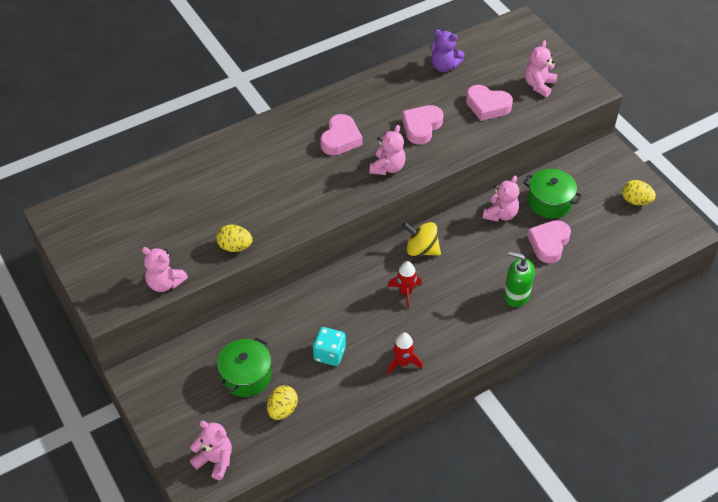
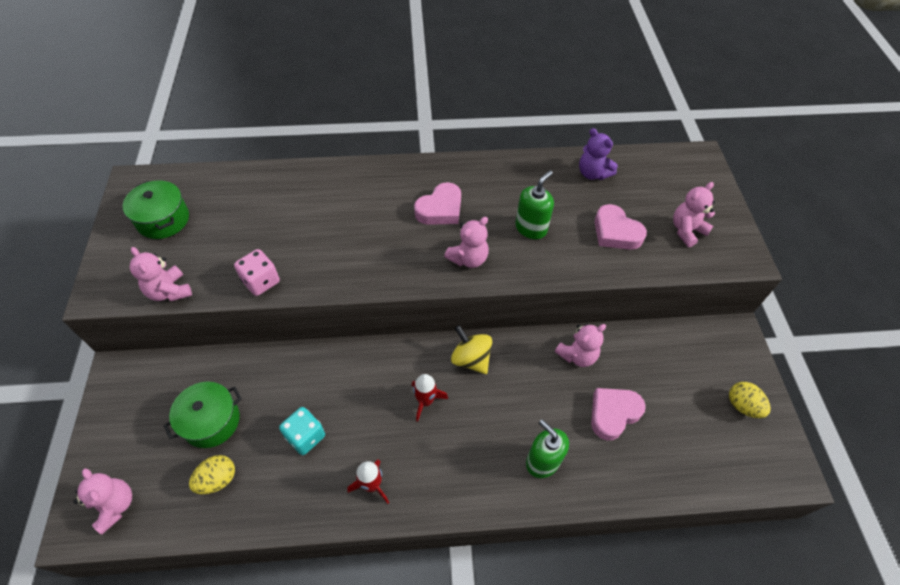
camera: 25 degrees right, 5 degrees up
(235, 247) = (261, 281): yellow egg -> pink dice
(421, 127) = (531, 228): pink heart -> green soap dispenser
(549, 202) = (639, 364): green pot -> green pot (163, 220)

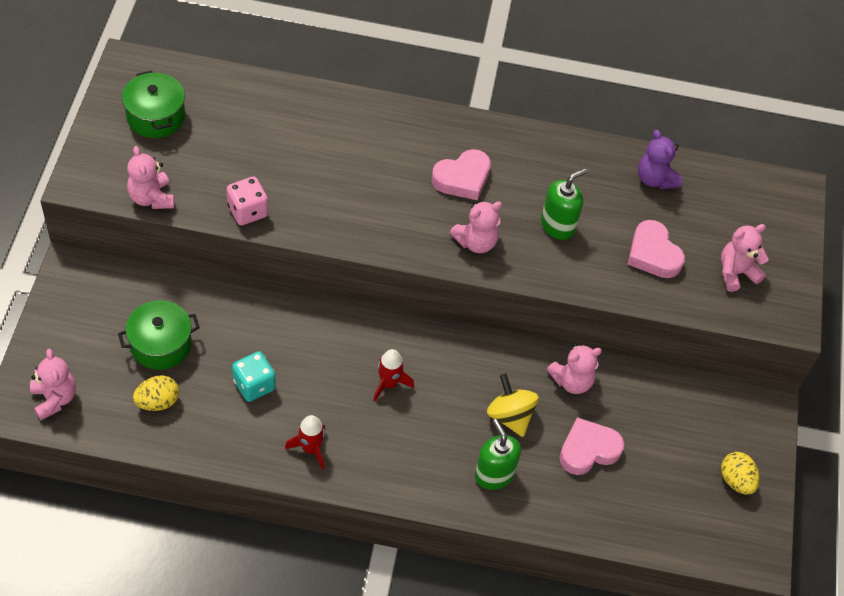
camera: 10 degrees right, 0 degrees up
(471, 359) = (451, 354): yellow spinning top -> yellow spinning top (510, 416)

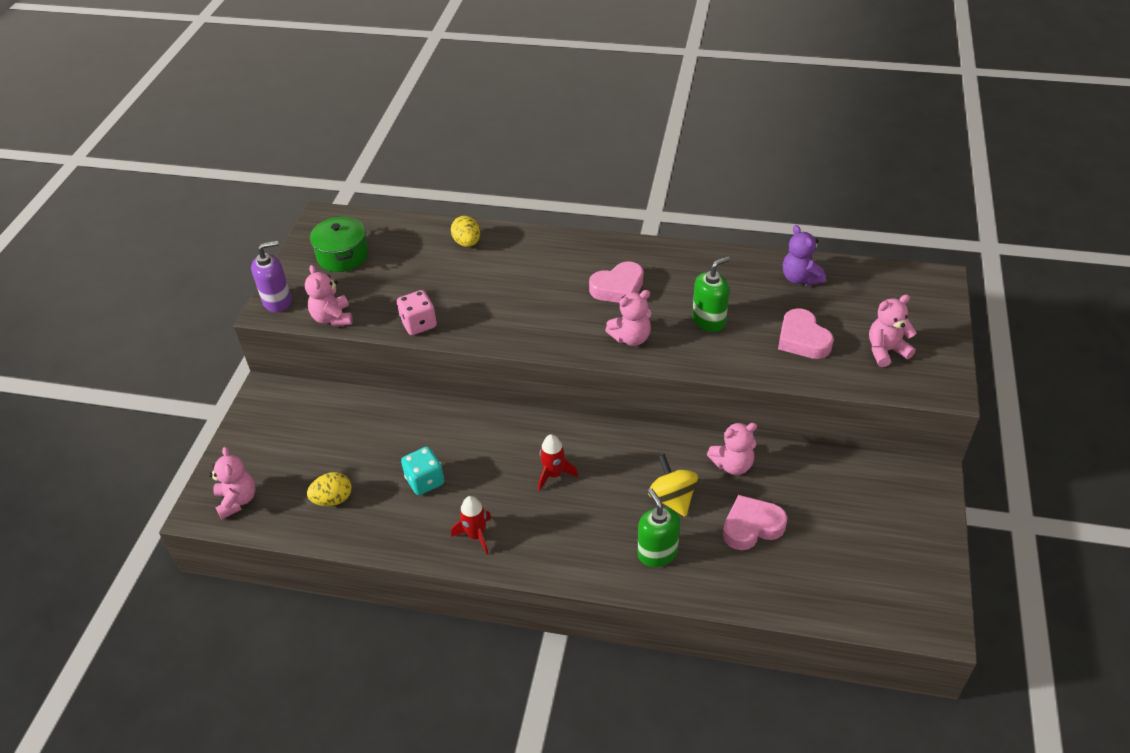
camera: 10 degrees right, 10 degrees down
(87, 172) = (278, 301): none -> purple soap dispenser
(161, 344) = (340, 450): green pot -> none
(736, 480) = (906, 550): yellow egg -> yellow egg (467, 243)

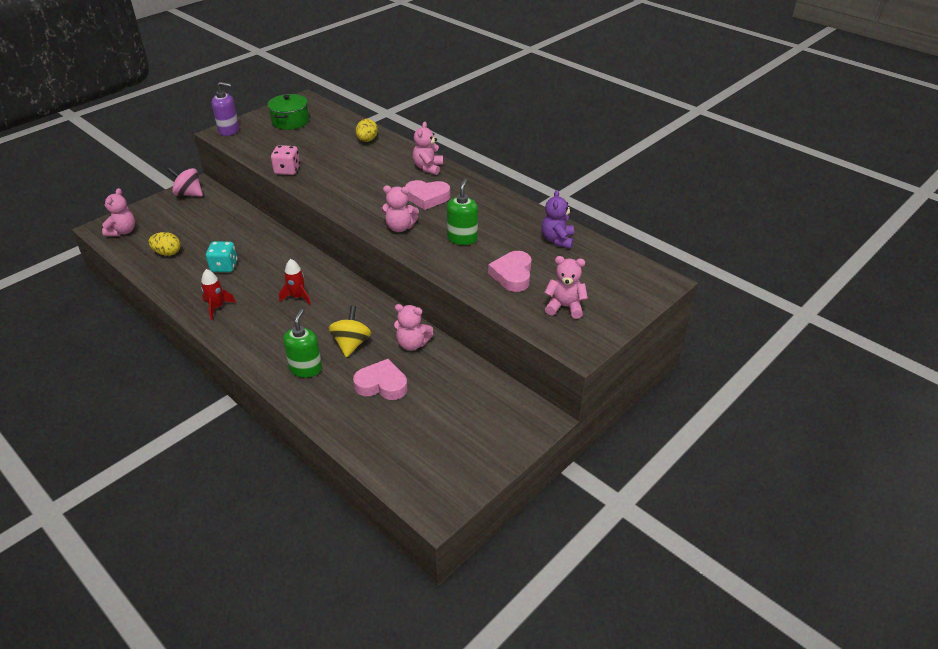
camera: 30 degrees right, 5 degrees down
(265, 408) = (188, 194): none -> pink spinning top
(332, 318) = (246, 149): pink teddy bear -> pink teddy bear (428, 168)
(709, 320) = (462, 238): green soap dispenser -> green soap dispenser turned 75 degrees counterclockwise

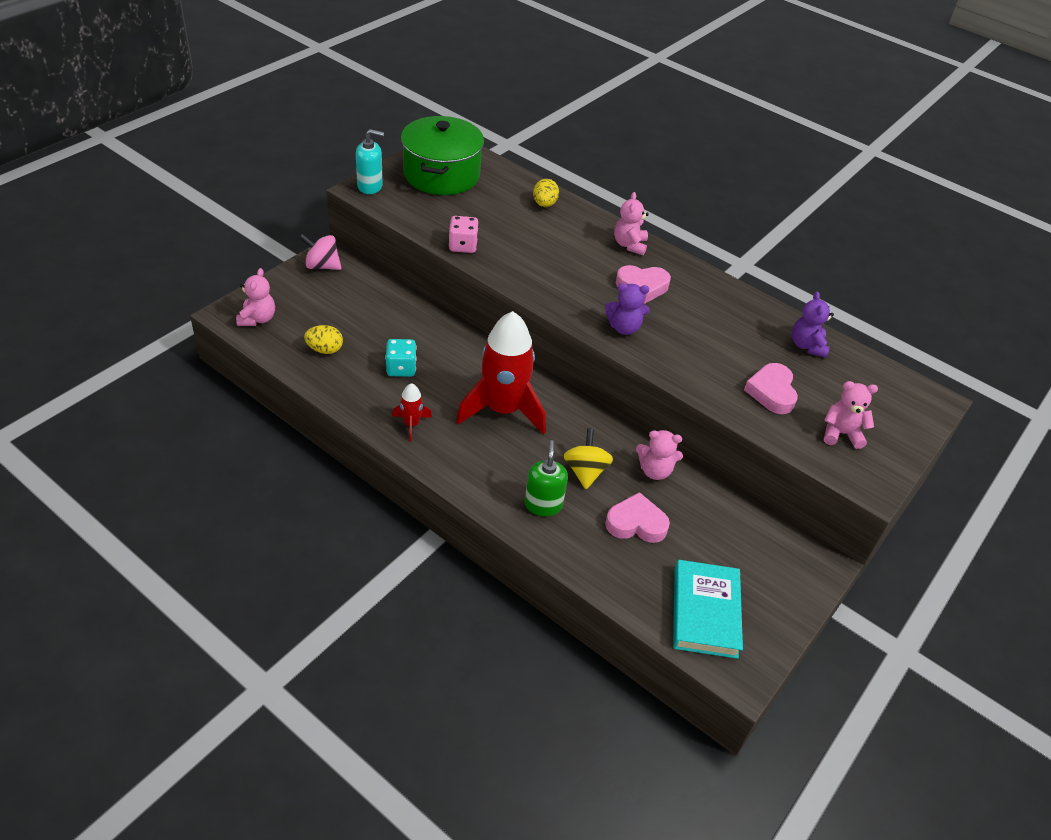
camera: 10 degrees left, 5 degrees up
(229, 130) = (370, 186): purple soap dispenser -> turquoise soap dispenser
(290, 121) = (441, 174): green pot -> green pot, size x1.68
(297, 297) = (503, 410): red rocket -> red rocket, size x2.28
(400, 227) = (624, 328): pink teddy bear -> purple teddy bear
(419, 456) = (705, 612): none -> turquoise book
(462, 238) = (700, 343): green soap dispenser -> none

